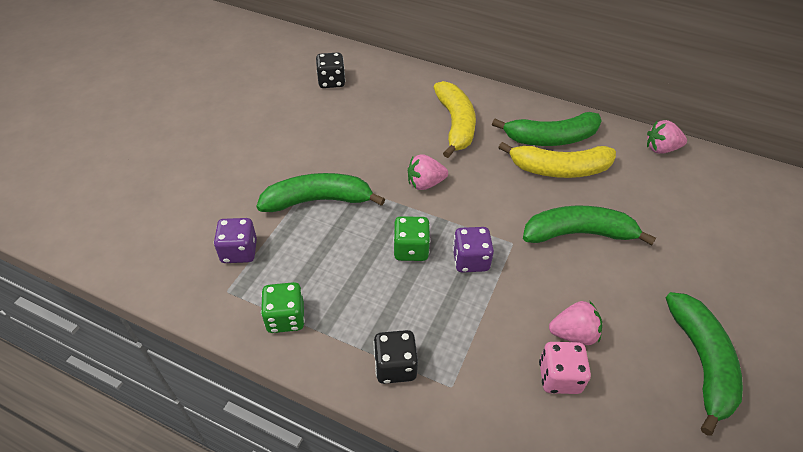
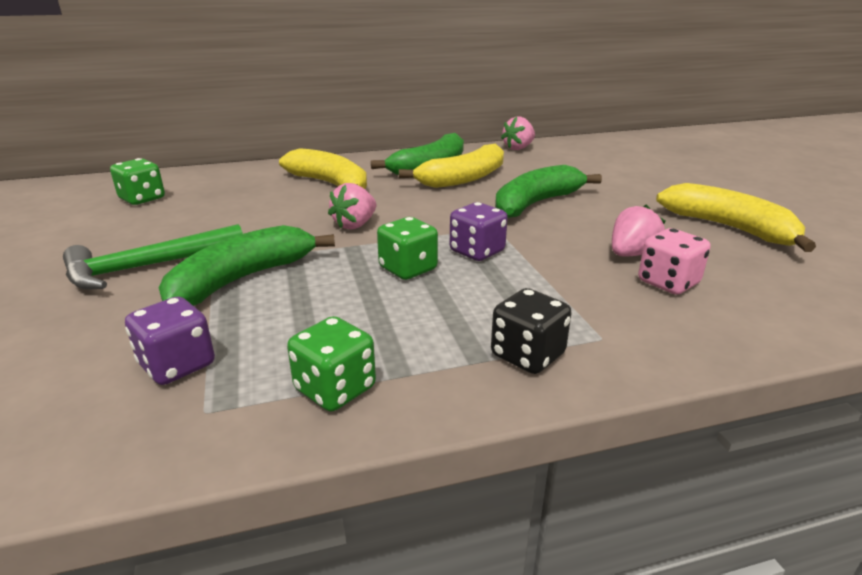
camera: 40 degrees left, 20 degrees down
(284, 159) = (148, 267): none -> green hammer
(331, 82) = (142, 199): black dice -> green dice
(701, 362) = (729, 228): green banana -> yellow banana

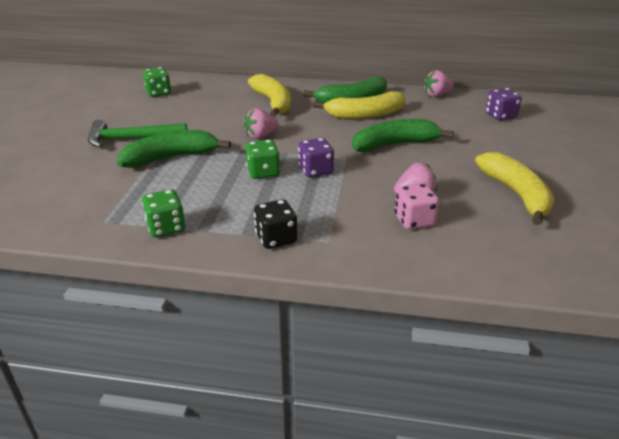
camera: 25 degrees right, 5 degrees up
(177, 365) = (108, 196): purple dice -> purple dice (500, 116)

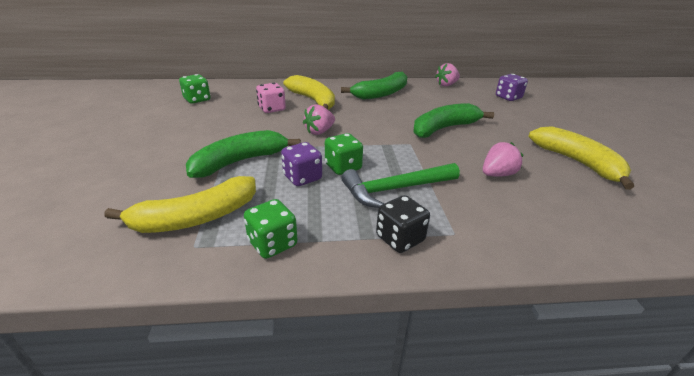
camera: 15 degrees left, 0 degrees up
(132, 139) = (188, 146): green hammer -> green hammer (396, 189)
(315, 171) = (392, 160): purple dice -> purple dice (302, 177)
(365, 115) = (401, 105): yellow banana -> yellow banana (196, 218)
(414, 220) = (515, 199): pink dice -> pink dice (272, 109)

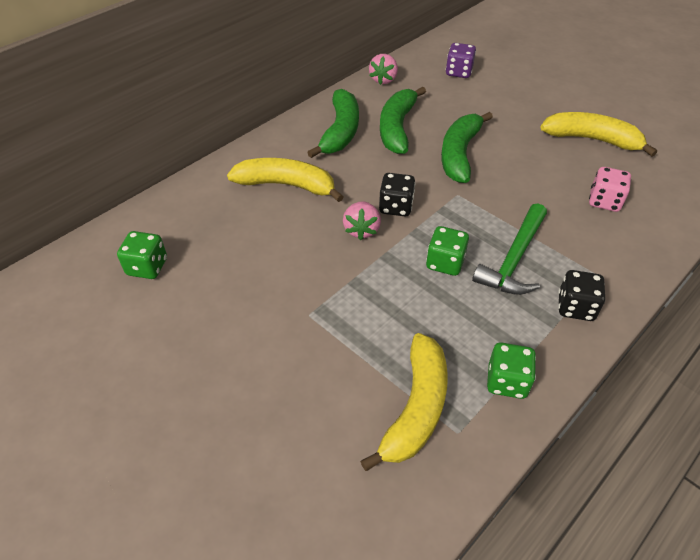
camera: 40 degrees left, 15 degrees up
(240, 161) = (350, 321): green banana -> green banana (397, 128)
(272, 109) = (263, 226): pink dice -> pink dice (604, 201)
(302, 177) = (431, 299): purple dice -> none
(358, 132) = (396, 207): none -> black dice
(497, 174) = (559, 191): pink strawberry -> none

